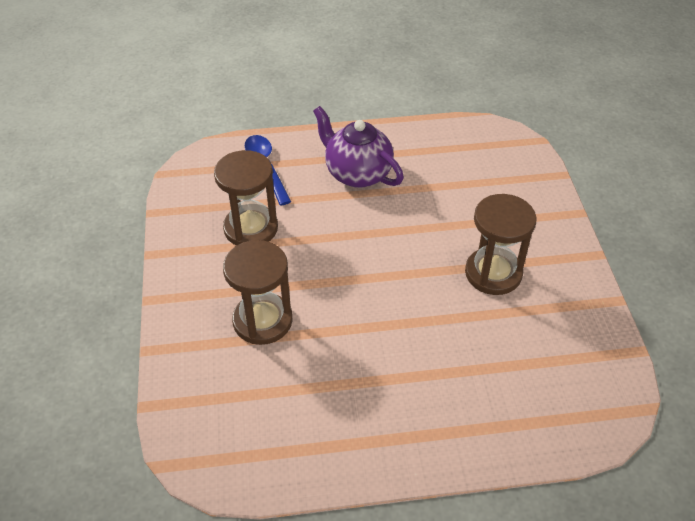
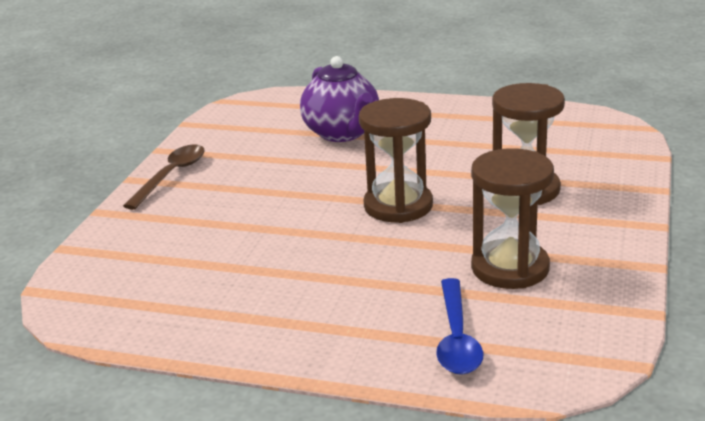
camera: 155 degrees left, 20 degrees down
(357, 173) = (324, 301): purple teapot -> purple teapot (342, 133)
(493, 273) = (253, 183): brown hourglass -> brown hourglass (398, 206)
(569, 266) = (171, 176): none -> brown spoon

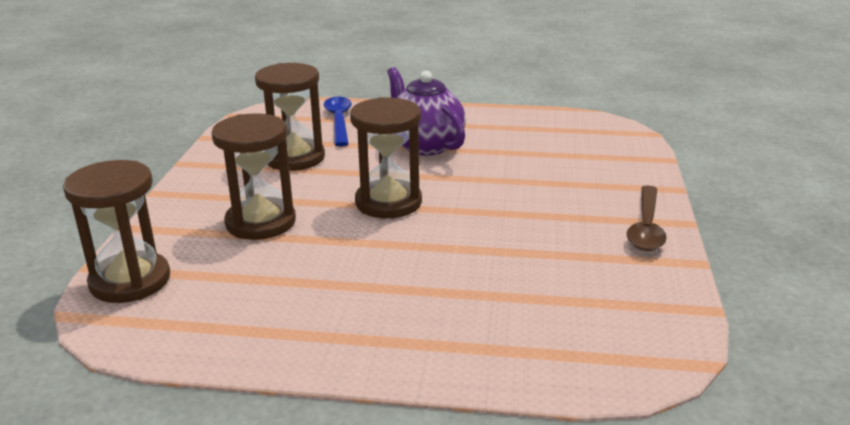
camera: 170 degrees right, 0 degrees up
(342, 133) = (477, 295): purple teapot -> purple teapot (425, 145)
(617, 147) = (130, 281): none -> brown hourglass

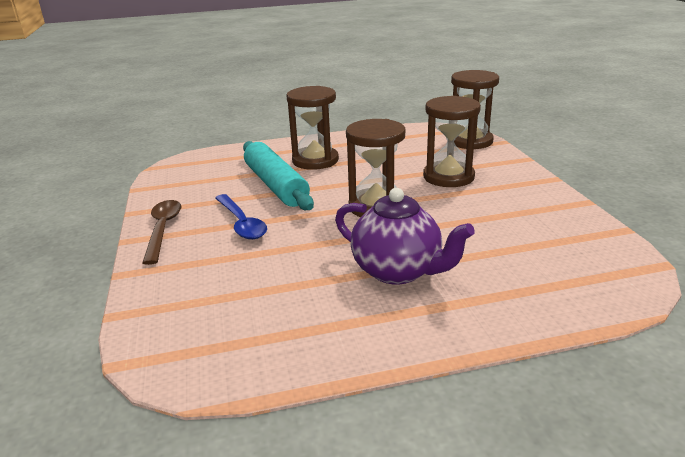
camera: 160 degrees right, 0 degrees up
(294, 158) = (504, 227): brown hourglass -> brown hourglass (315, 160)
(339, 121) = (533, 284): blue spoon -> blue spoon (241, 223)
(490, 263) = (276, 185): none -> turquoise rolling pin

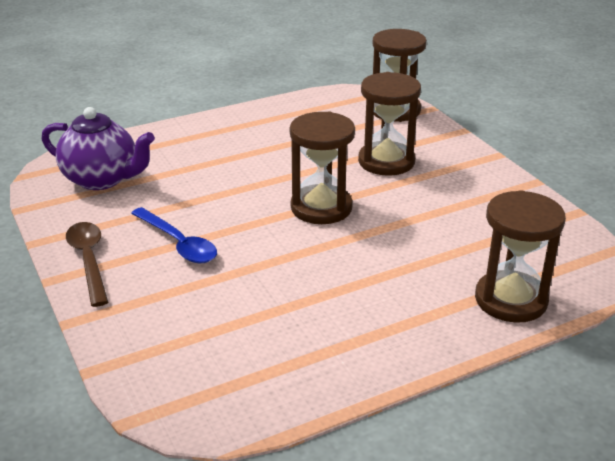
camera: 15 degrees left, 5 degrees up
(276, 185) = (194, 189): turquoise rolling pin -> none
(315, 160) = (226, 150): brown hourglass -> brown hourglass (511, 300)
(398, 271) = (372, 283): purple teapot -> purple teapot (102, 179)

